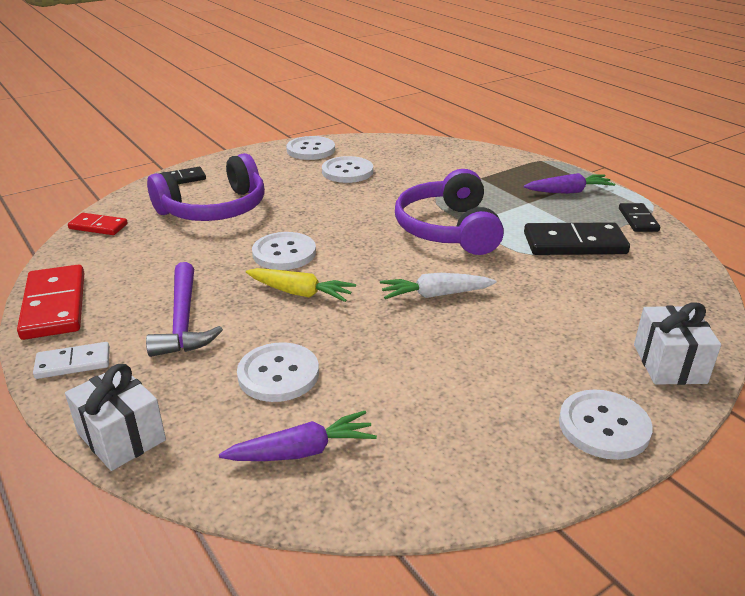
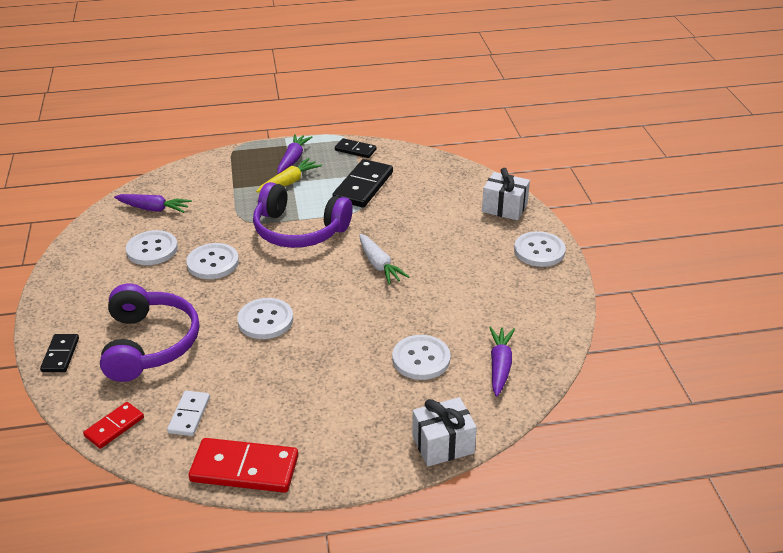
camera: 65 degrees left, 5 degrees up
(73, 363) = (340, 463): white domino -> white domino (189, 415)
(183, 321) = (324, 394): purple hammer -> none
(300, 293) = (330, 326): yellow carrot -> yellow carrot (289, 182)
(311, 150) = (82, 258): white button -> white button (213, 263)
(406, 155) = (154, 209): none -> purple carrot
(435, 295) = (379, 265): white carrot -> white carrot turned 45 degrees counterclockwise

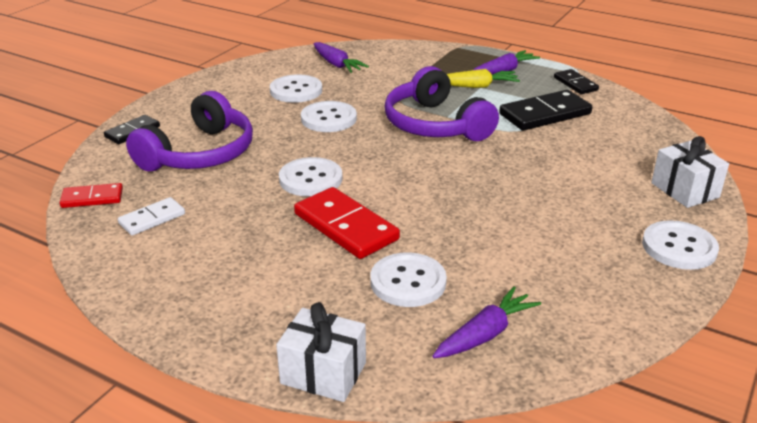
camera: 40 degrees right, 5 degrees down
(244, 469) = (130, 284): red domino -> red domino (345, 227)
(379, 265) = (474, 182): white carrot -> none

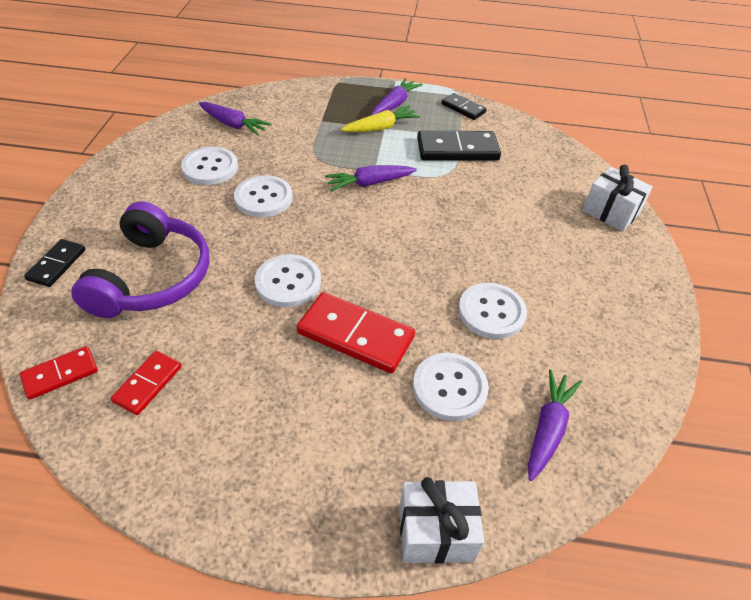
camera: 25 degrees left, 15 degrees up
(152, 219) = (148, 384): white domino -> red domino
(435, 125) = (369, 183): purple headphones -> purple carrot
(545, 114) = (457, 150): black domino -> black domino turned 45 degrees clockwise
(679, 247) = (640, 277): white button -> white button (491, 312)

